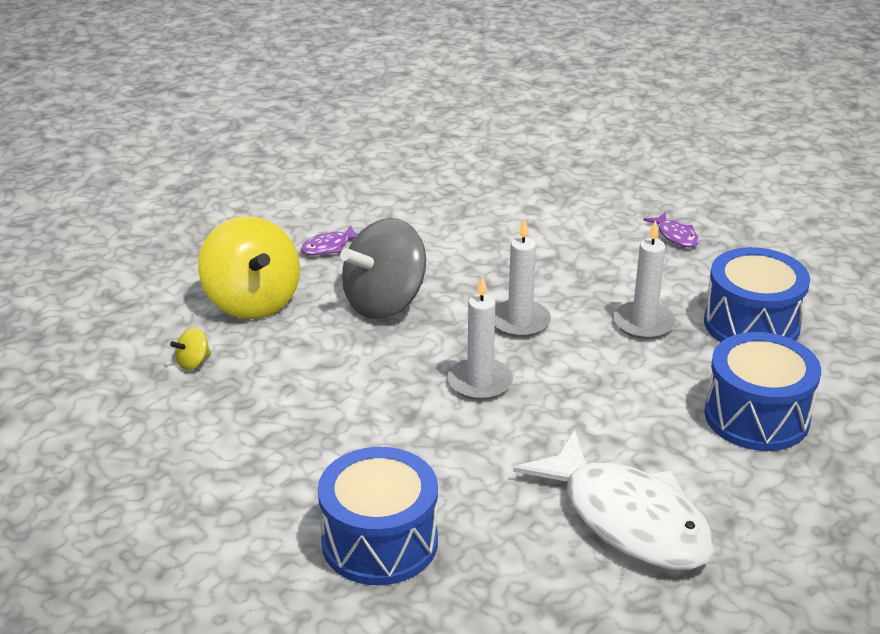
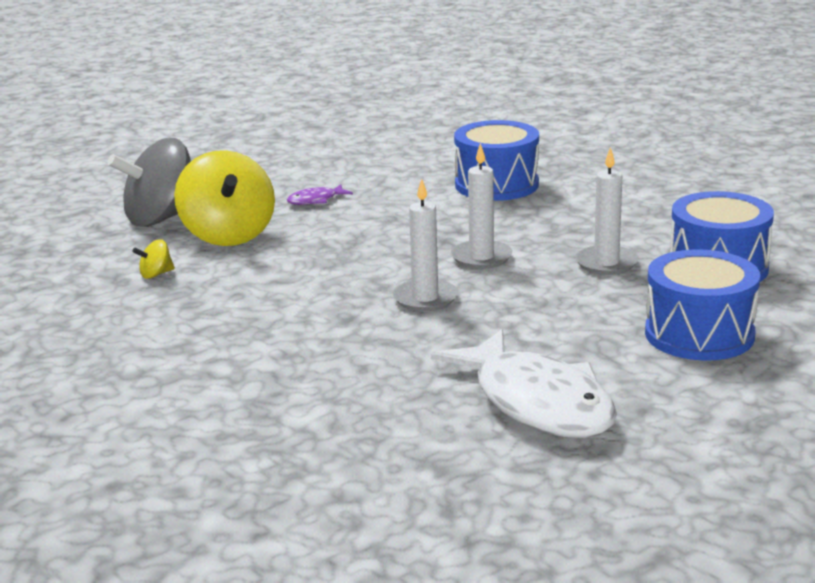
camera: 10 degrees right, 10 degrees down
(379, 541) = (282, 406): blue drum -> blue drum (496, 185)
(385, 302) = (354, 240): grey spinning top -> grey spinning top (161, 218)
(675, 236) = (662, 202): purple fish -> none

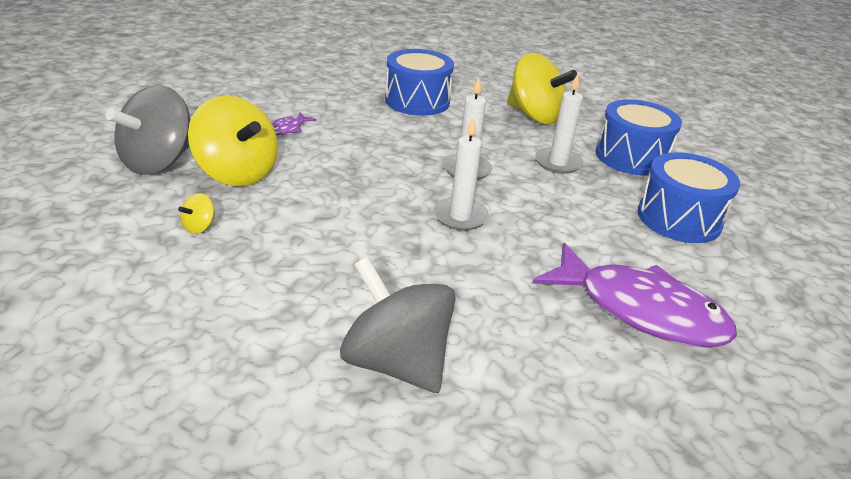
camera: 30 degrees left, 10 degrees up
(240, 397) = (396, 362): none -> grey spinning top
(537, 403) = (640, 310): white fish -> purple fish
(635, 212) = (534, 116): none -> yellow spinning top

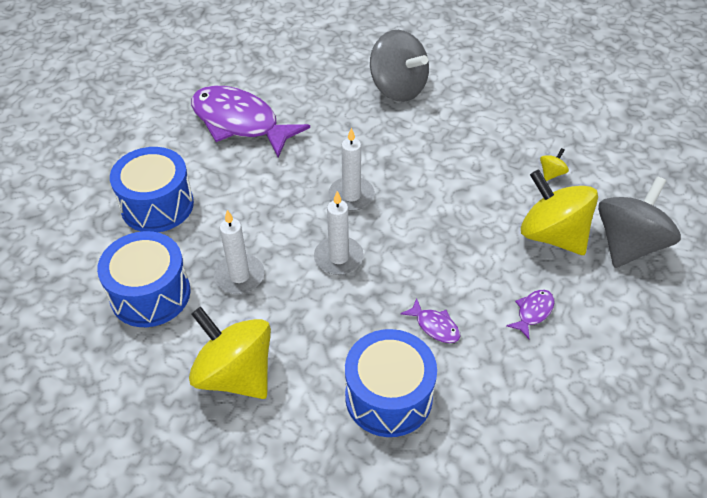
camera: 175 degrees left, 15 degrees up
(377, 127) = (435, 326): none -> purple fish

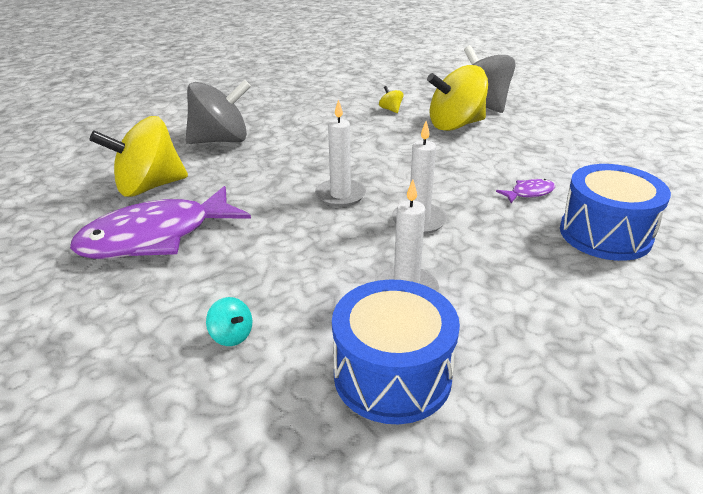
camera: 65 degrees left, 15 degrees down
(157, 205) = (231, 335): blue drum -> turquoise spinning top
(235, 374) = (554, 325): yellow spinning top -> yellow spinning top (149, 187)
(533, 312) = (530, 150): purple fish -> none

